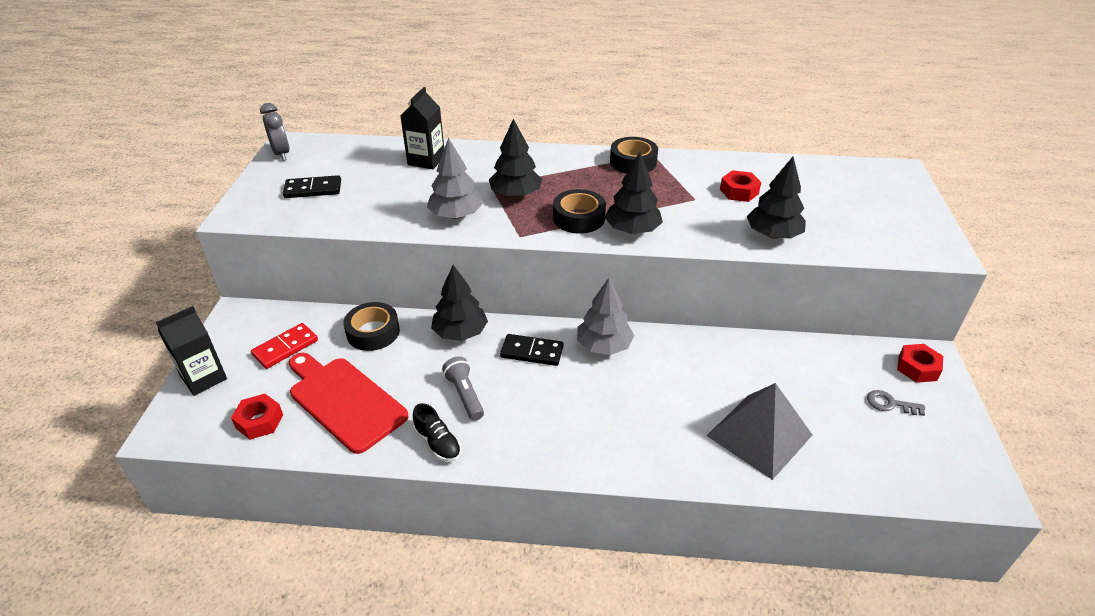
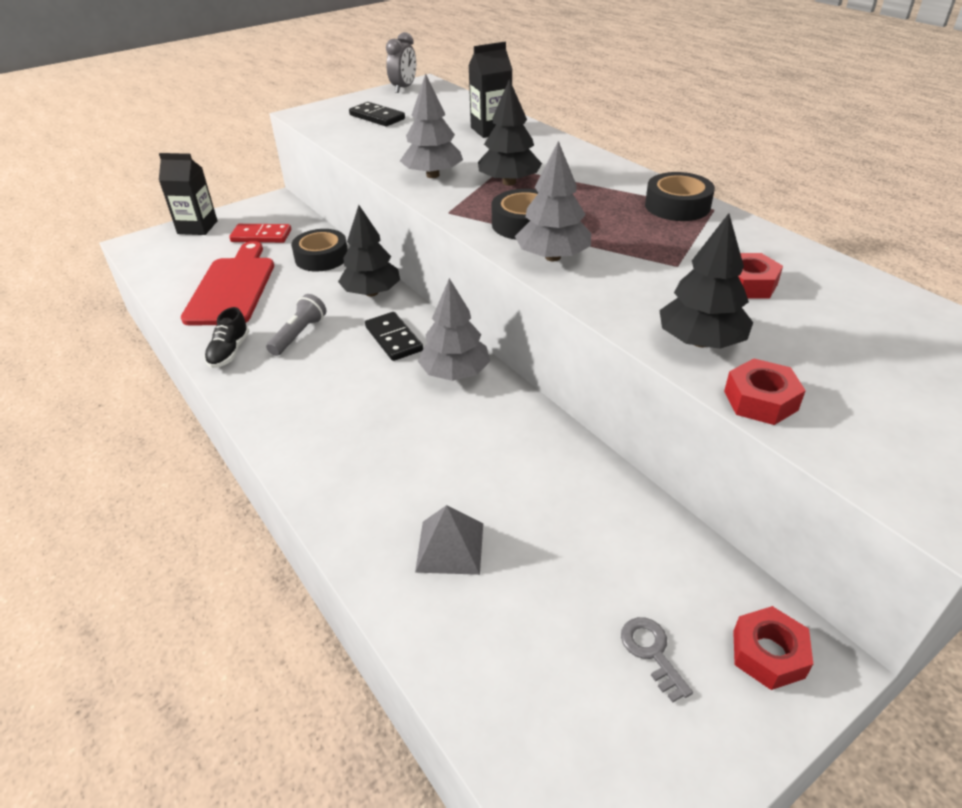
camera: 50 degrees right, 0 degrees up
(259, 421) = (177, 269): red nut -> red nut (760, 400)
(632, 230) = (552, 257): black tree -> grey tree
(759, 435) = (450, 547): grey pyramid -> grey pyramid, size x0.59

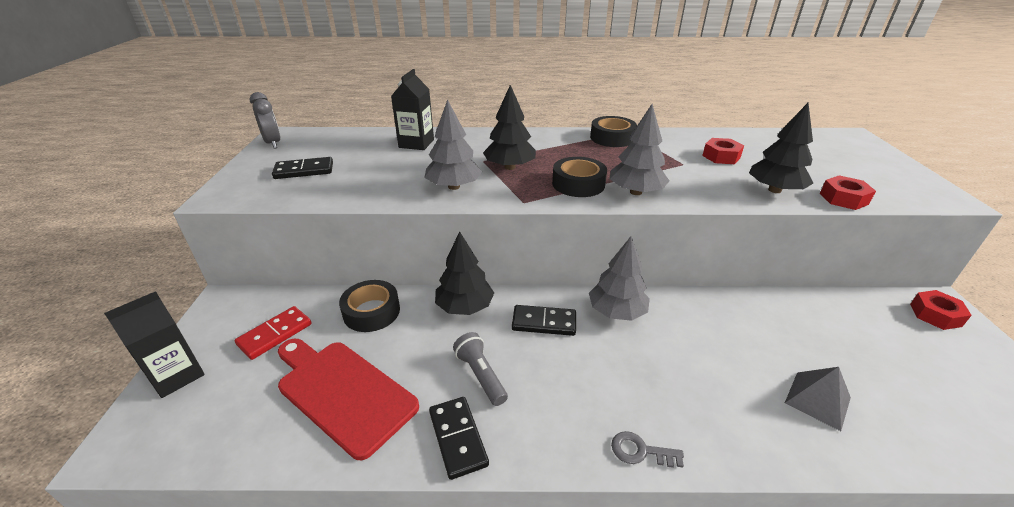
camera: 55 degrees left, 5 degrees down
(229, 352) = (458, 438): black shoe -> black domino
(652, 652) = (933, 354): grey key -> grey key (641, 451)

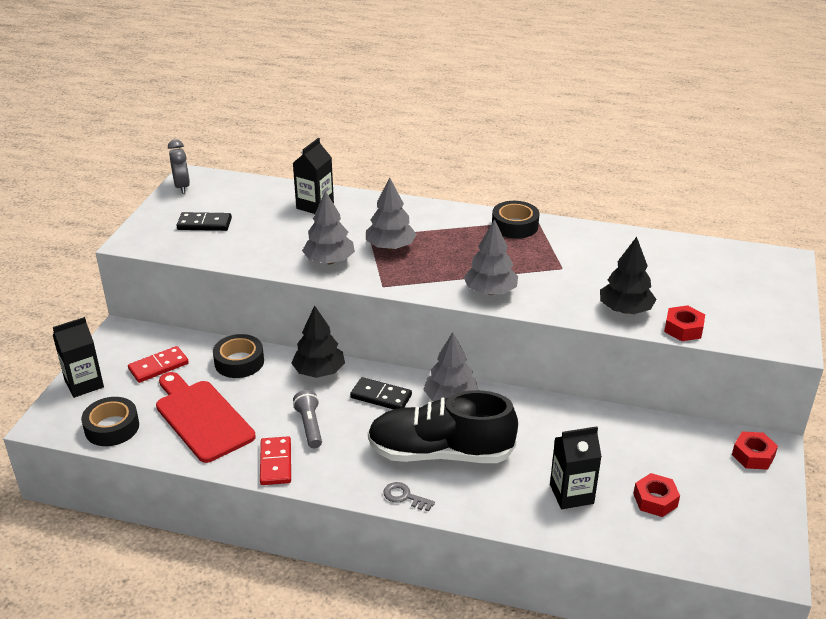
camera: 15 degrees right, 0 degrees up
(458, 438) = (276, 463): black domino -> red domino
(510, 167) = (390, 247): black tree -> grey tree
(578, 184) = (443, 275): black tape -> black tape (112, 427)
(645, 378) = (440, 453): none -> black shoe
(721, 156) = (609, 265): red nut -> red nut (655, 500)
(817, 400) = (571, 494): grey pyramid -> black carton

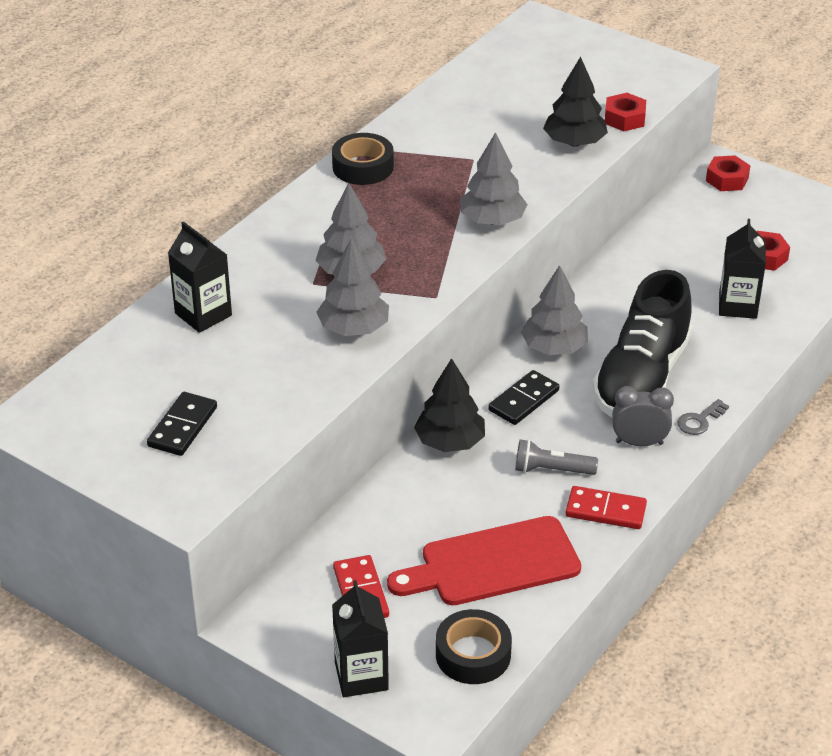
camera: 70 degrees left, 5 degrees up
(182, 187) = (52, 436): grey clock -> grey clock (639, 443)
(239, 362) = (392, 511): black tape -> none

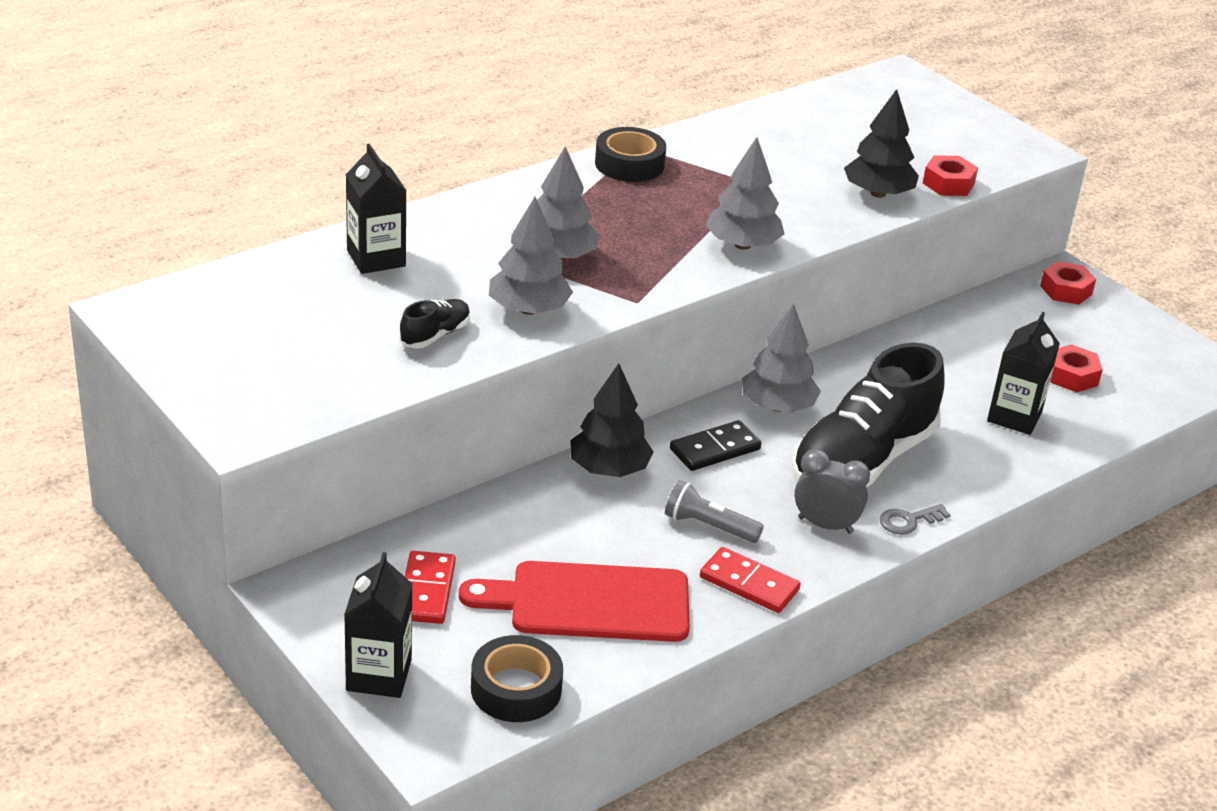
camera: 15 degrees right, 5 degrees down
(182, 427) = (288, 356): black domino -> none
(291, 373) = (435, 335): none -> black shoe

